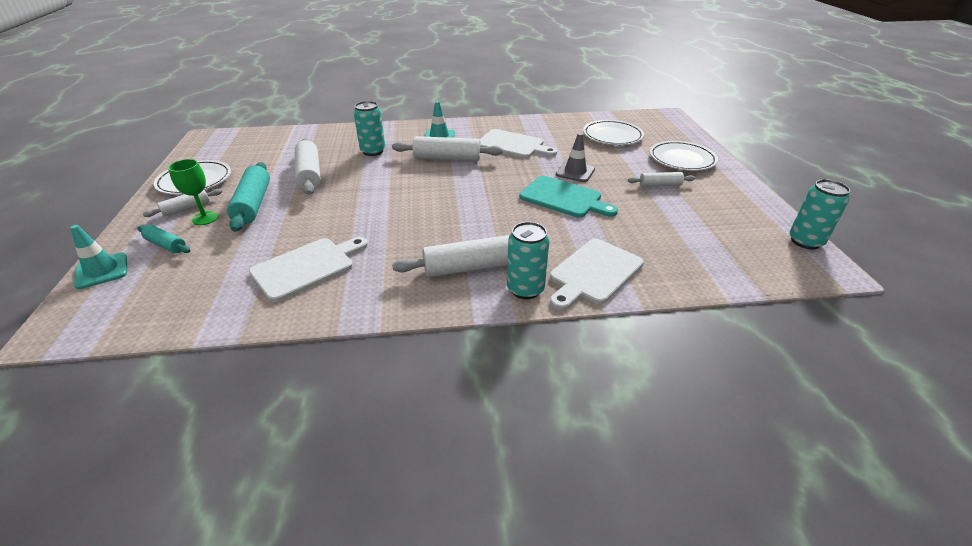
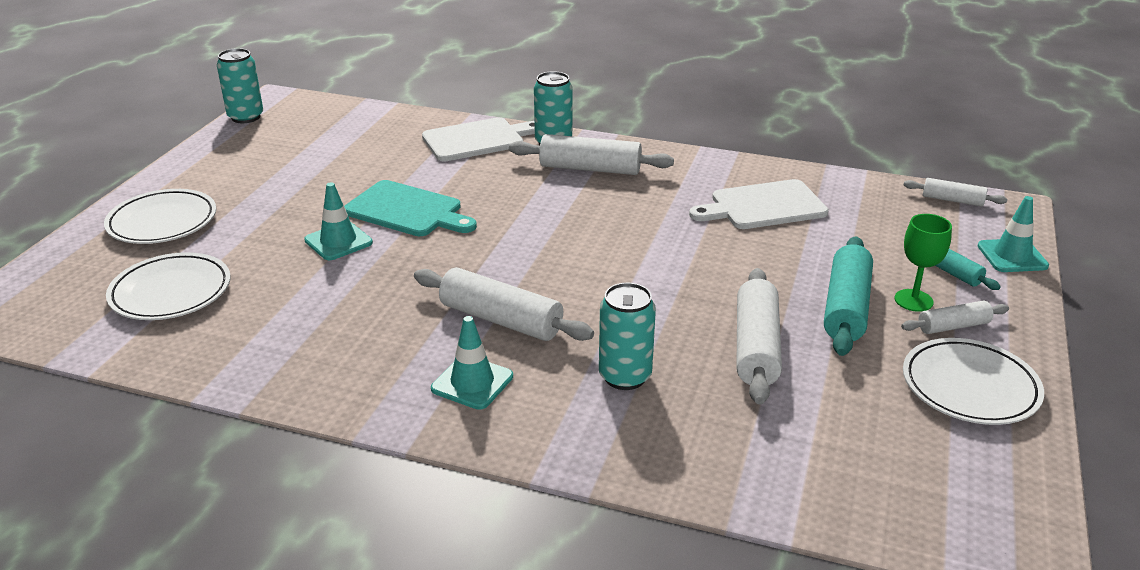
camera: 155 degrees left, 5 degrees down
(512, 145) = (360, 320): white cutting board -> none
(563, 198) = (407, 210): turquoise cutting board -> turquoise cutting board turned 150 degrees clockwise
(575, 172) = (338, 241): grey traffic cone -> turquoise traffic cone
(660, 185) = (264, 197): white rolling pin -> white rolling pin (952, 200)

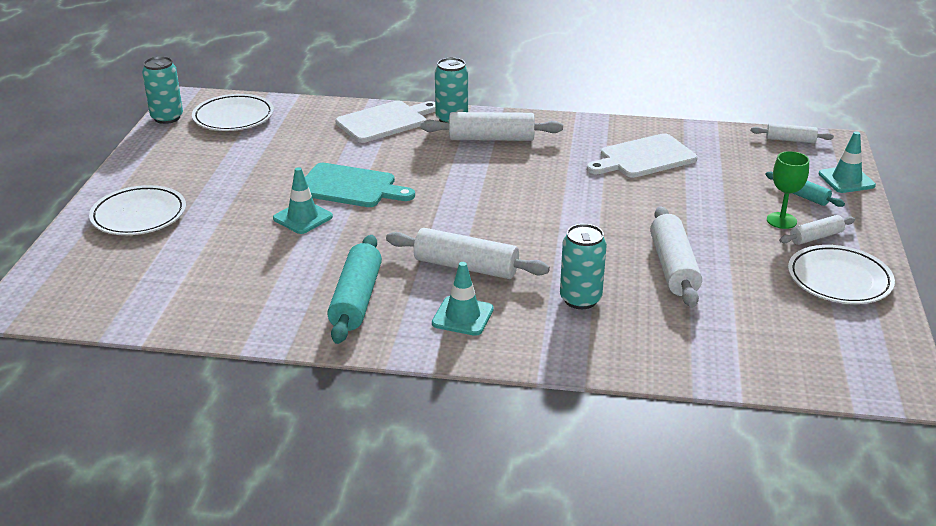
camera: 10 degrees left, 0 degrees up
(171, 292) = (177, 272): white plate -> white plate (233, 117)
(846, 308) = (732, 231): turquoise rolling pin -> turquoise rolling pin (356, 300)

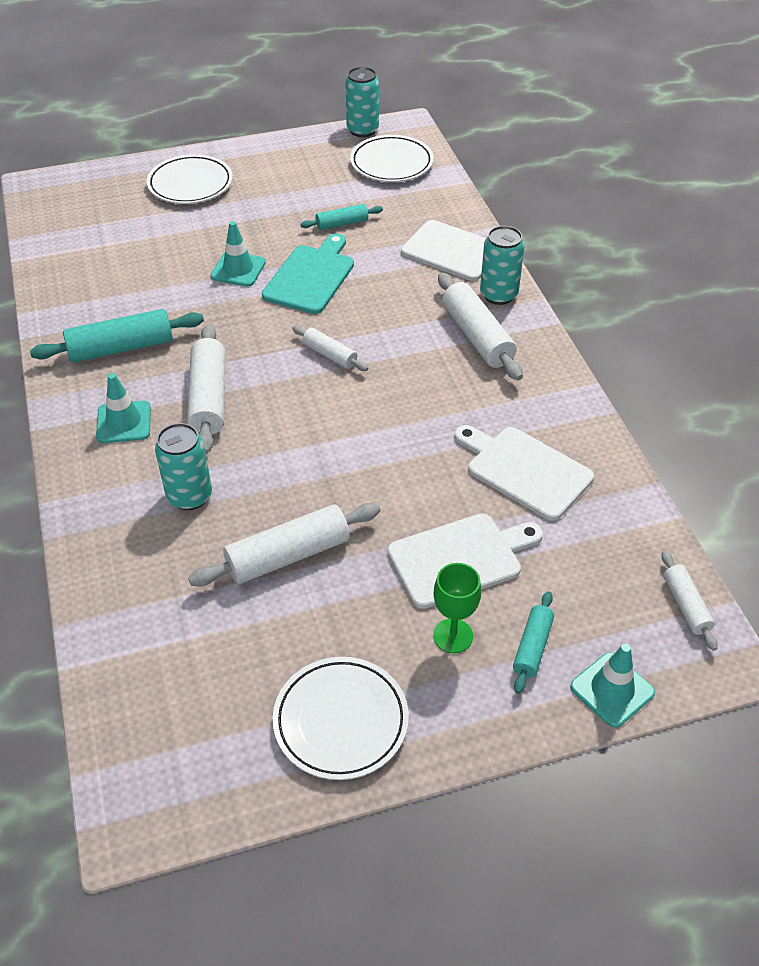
camera: 65 degrees right, 15 degrees up
(292, 157) = (342, 224): none -> turquoise rolling pin
(350, 187) = (310, 277): turquoise cutting board -> turquoise cutting board turned 150 degrees counterclockwise
(713, 201) = (459, 558): none -> white cutting board
(816, 237) = (432, 679): white rolling pin -> white rolling pin (330, 355)

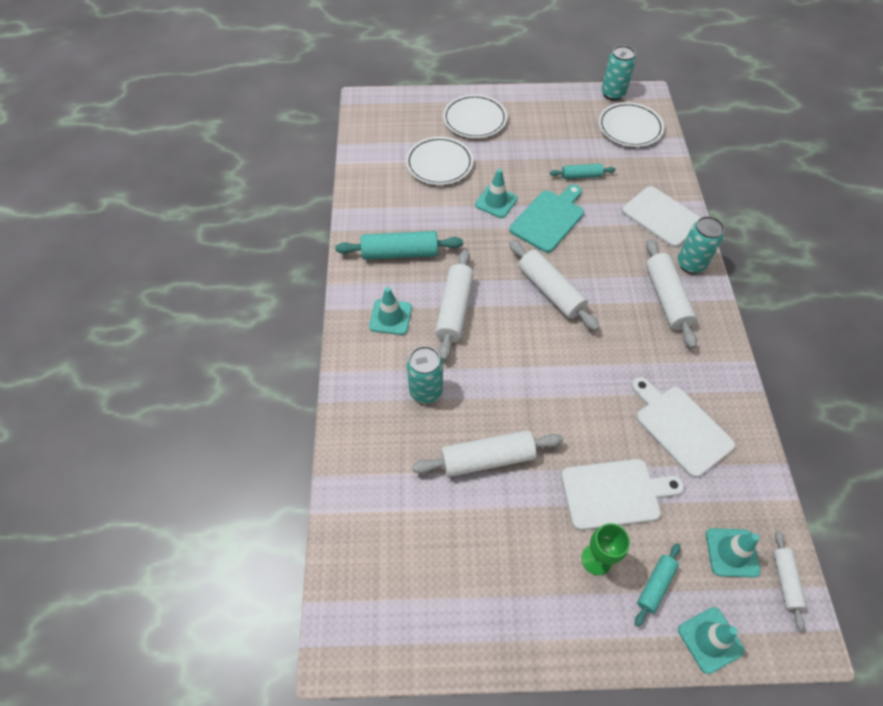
camera: 15 degrees right, 10 degrees up
(330, 355) = (550, 291): white rolling pin -> white rolling pin, size x1.77
(341, 721) = (499, 609): white plate -> white plate (439, 164)
(617, 590) = (732, 552): none -> turquoise traffic cone

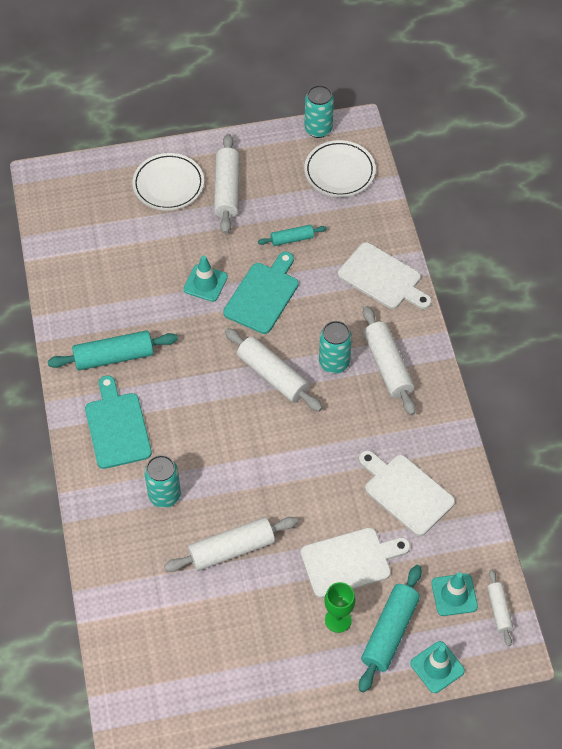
camera: 10 degrees left, 0 degrees up
(390, 317) = (117, 427): turquoise traffic cone -> turquoise cutting board
(439, 164) = (138, 246): white plate -> none
(454, 310) = (180, 410): white rolling pin -> white rolling pin (227, 190)
(655, 585) = (390, 632): turquoise rolling pin -> turquoise rolling pin, size x1.77
(690, 264) = (410, 325): turquoise can -> turquoise can (334, 363)

